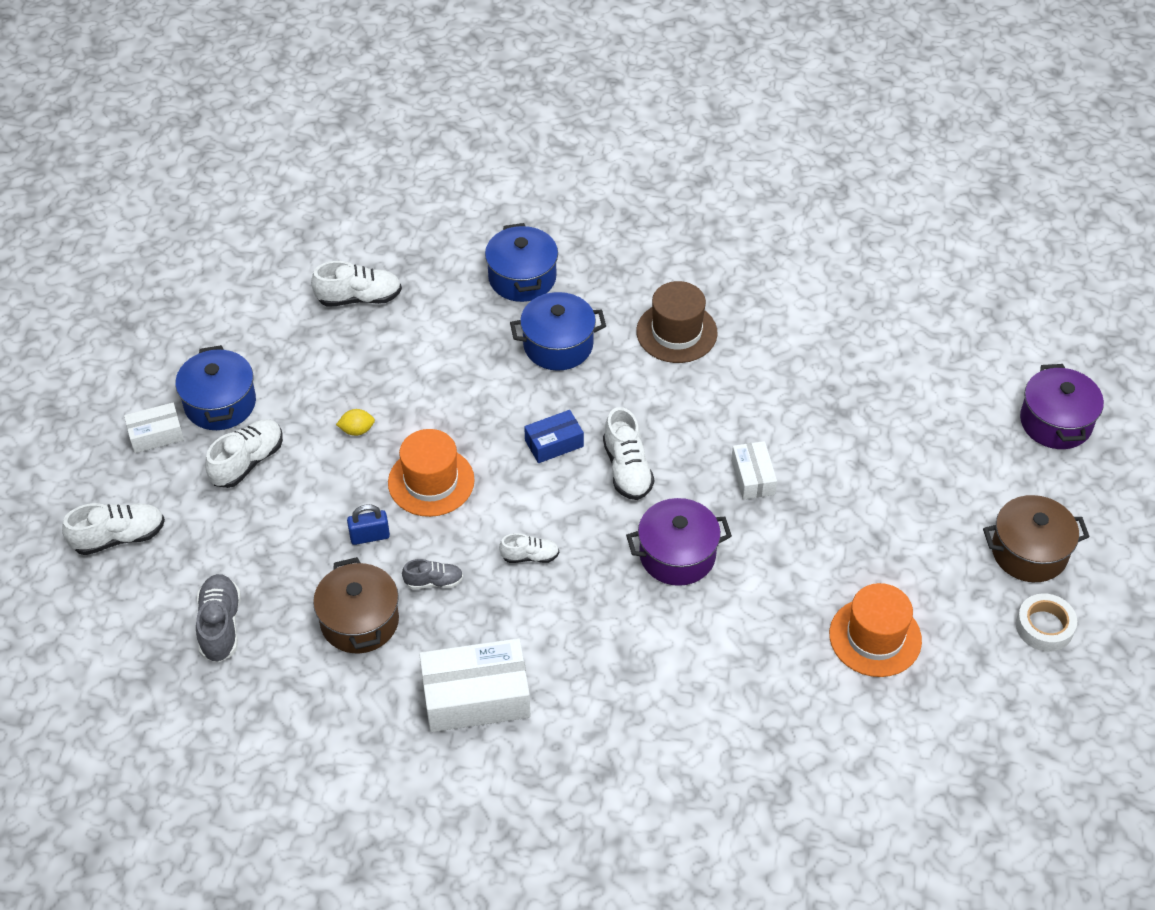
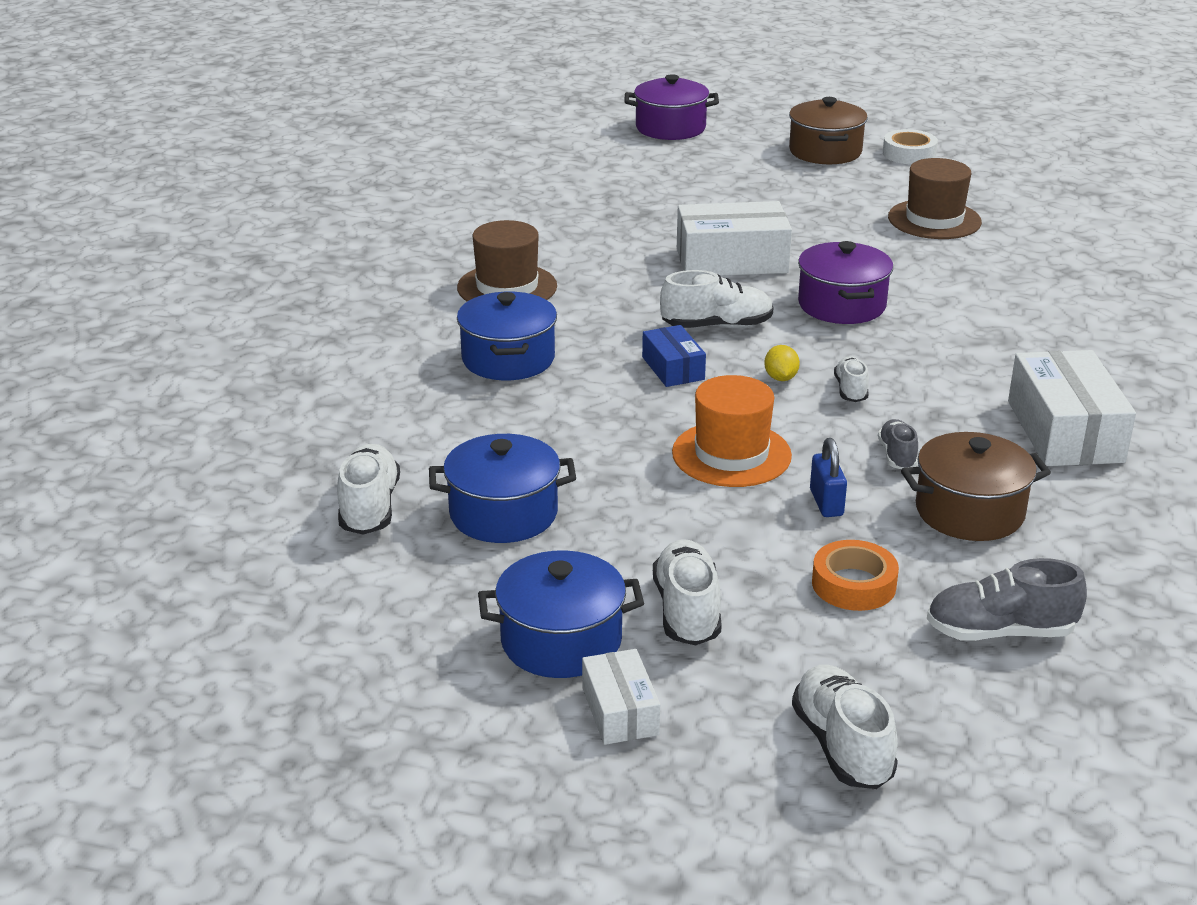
camera: 85 degrees left, 20 degrees down
(247, 462) = (687, 611): white shoe -> white shoe turned 45 degrees clockwise
(273, 549) = (853, 584): none -> orange tape
(357, 430) = (634, 511): yellow lemon -> yellow lemon (780, 378)
(522, 278) = (378, 379): blue pot -> blue pot (503, 514)
(753, 477) = (731, 260): white box -> white box, size x1.81
(875, 637) = (934, 220): orange hat -> brown hat

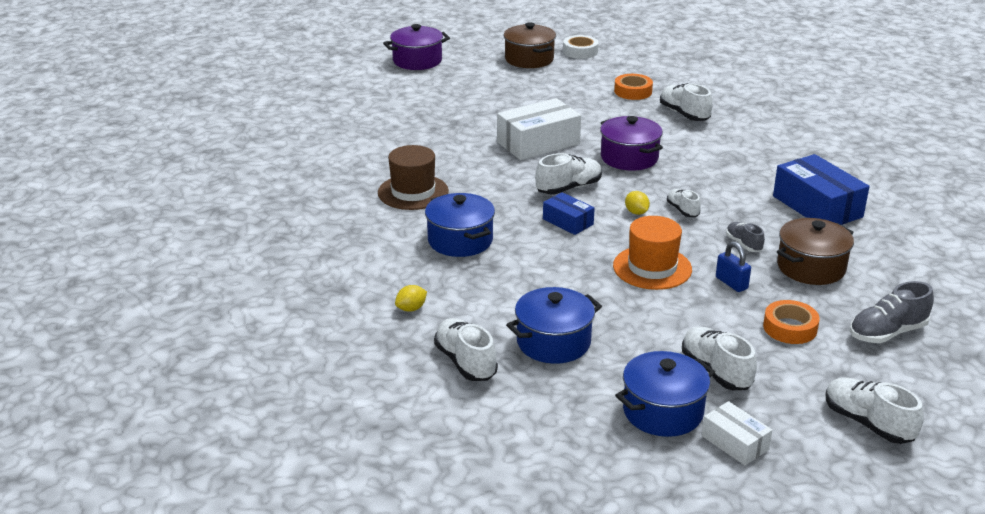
camera: 25 degrees left, 0 degrees up
(367, 426) = (411, 309): none -> yellow lemon
(934, 220) = (633, 91): brown hat -> orange tape
(981, 264) = (684, 114): none -> white shoe
(1065, 431) = (817, 206): white box -> blue box

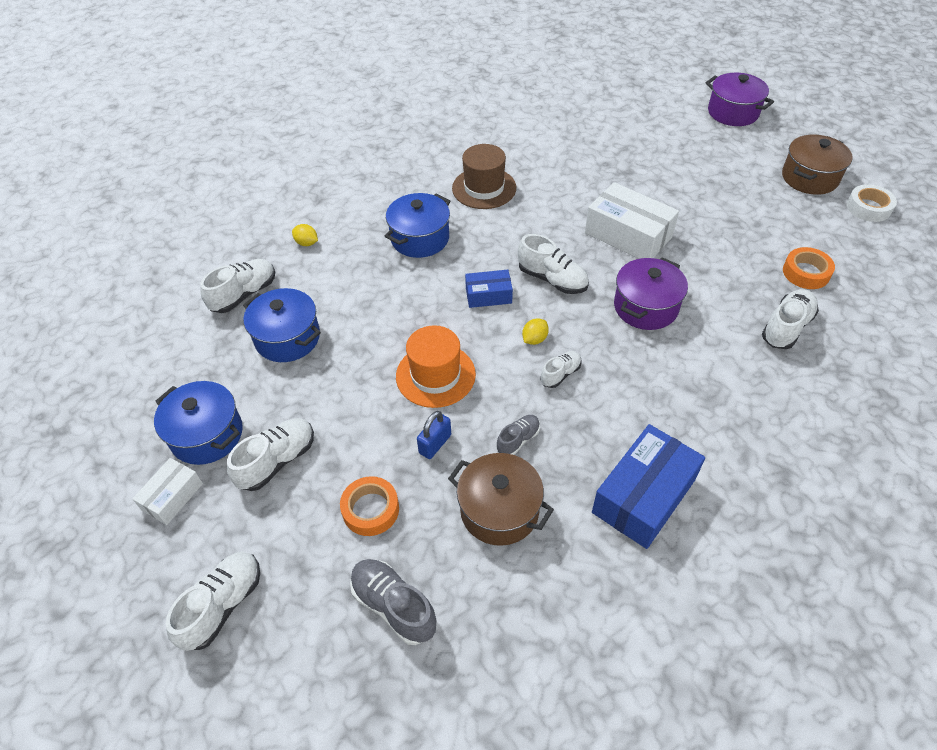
camera: 70 degrees right, 20 degrees up
(568, 222) = (488, 295): blue box -> blue box turned 60 degrees clockwise

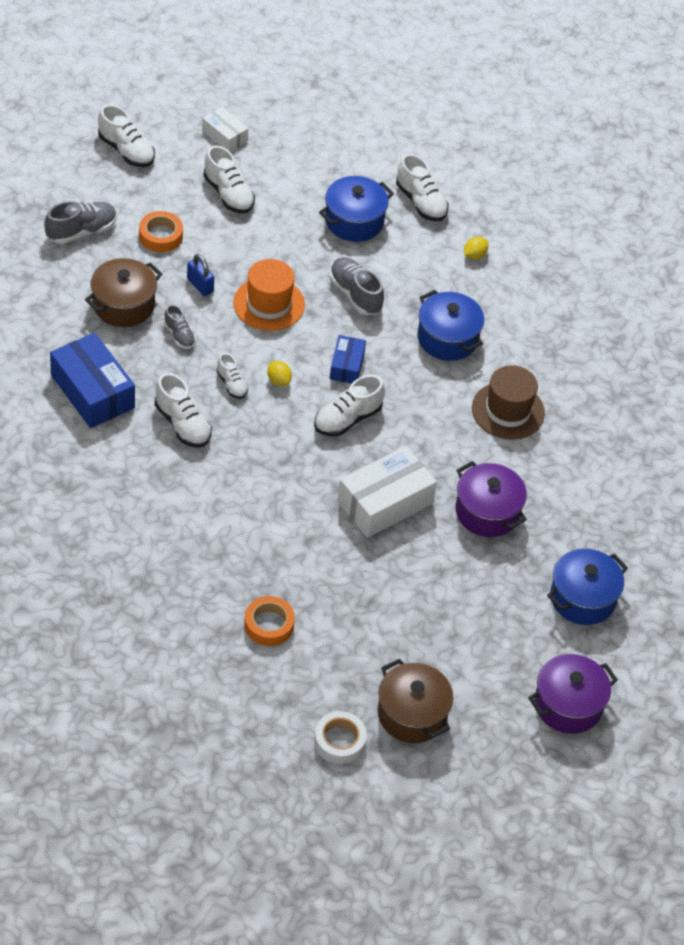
camera: 100 degrees right, 0 degrees up
(207, 435) = (272, 160): blue pot -> blue pot (582, 598)
(392, 312) = (355, 294): none -> grey shoe
(645, 307) = (281, 475): purple pot -> purple pot (487, 512)
(786, 327) = (208, 569): white shoe -> white shoe (182, 424)

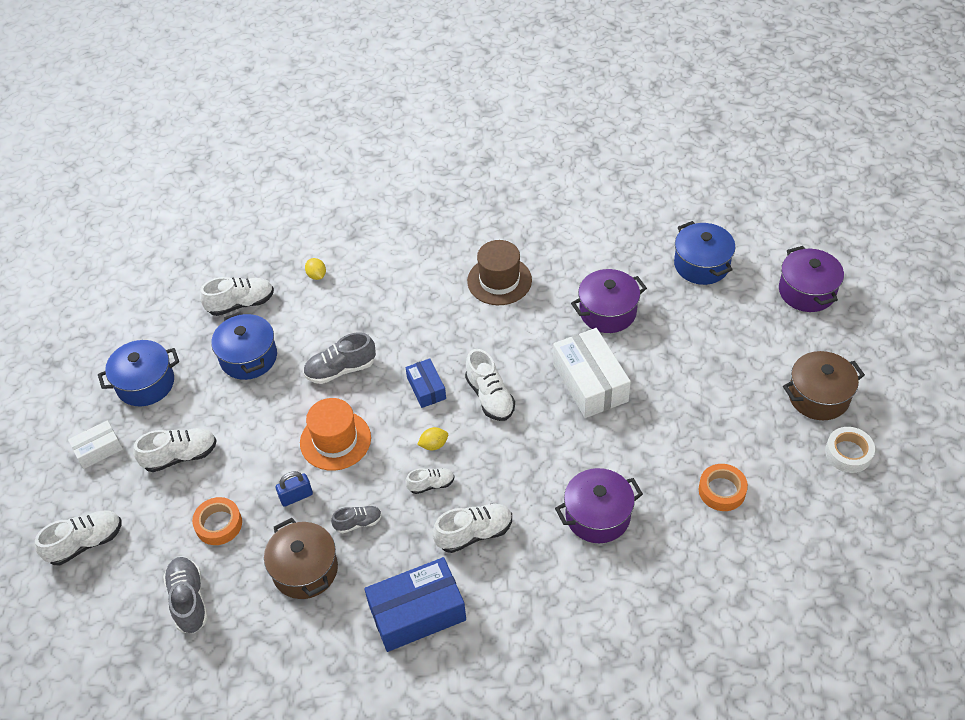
camera: 70 degrees left, 0 degrees up
(219, 520) = (597, 516): none -> purple pot
(347, 366) = (426, 388): blue box -> blue box turned 45 degrees clockwise
(447, 338) = (409, 309): blue pot -> blue pot (145, 383)

